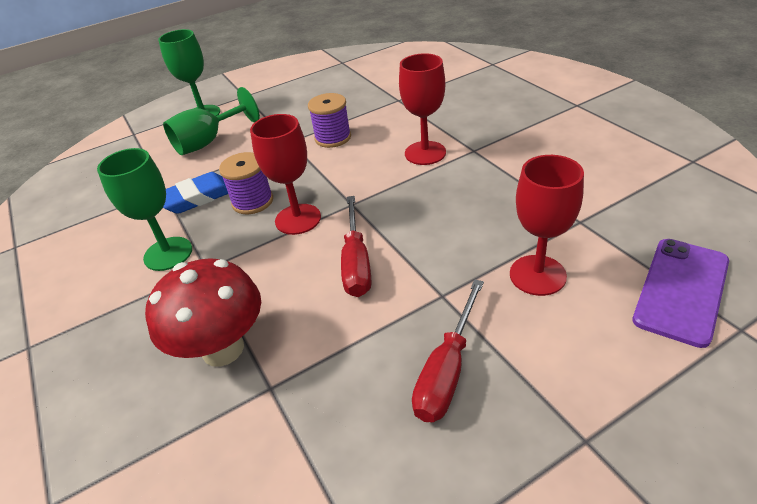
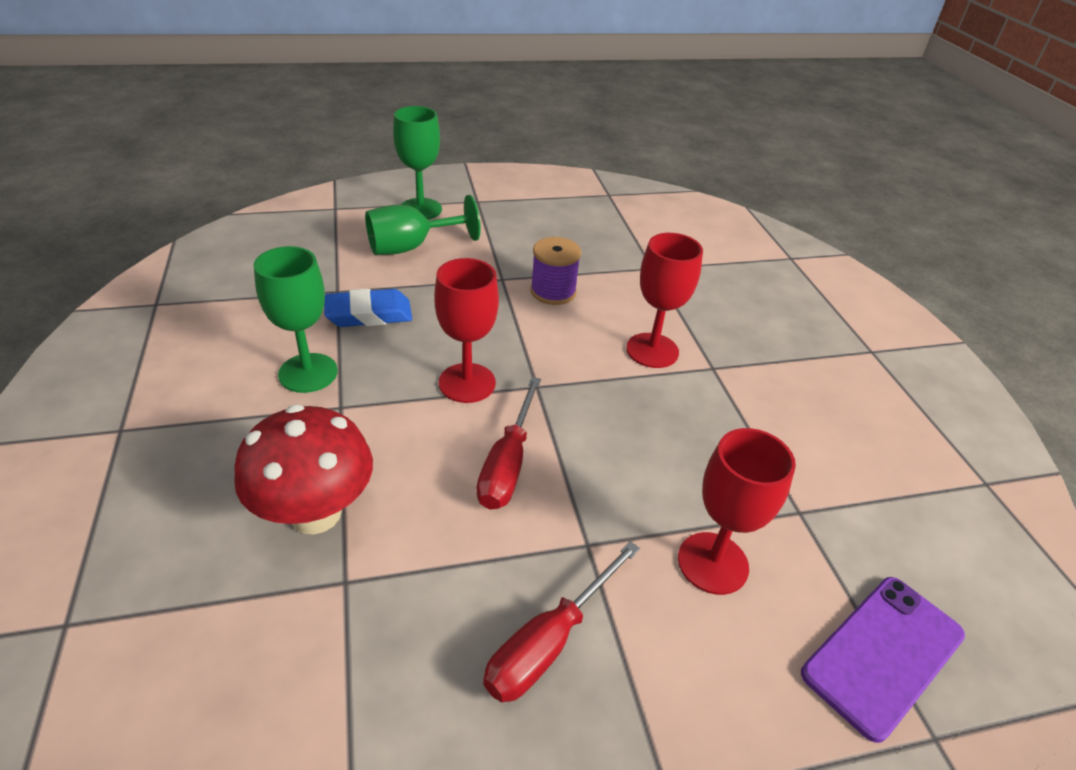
camera: 10 degrees right, 0 degrees up
(252, 201) = (427, 341): purple spool -> none

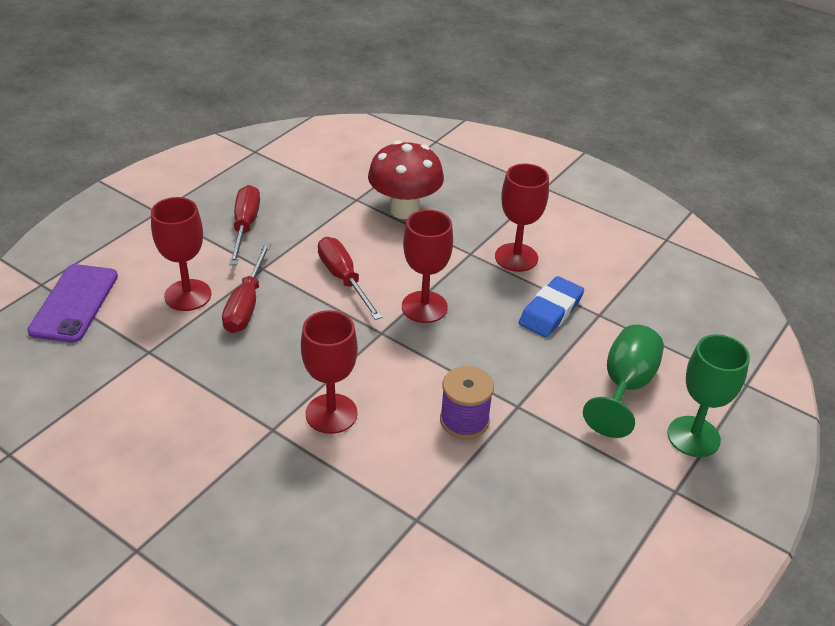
camera: 140 degrees right, 0 degrees up
(308, 373) = (516, 257): green goblet -> red goblet
(648, 501) = (246, 304): none -> red screwdriver

